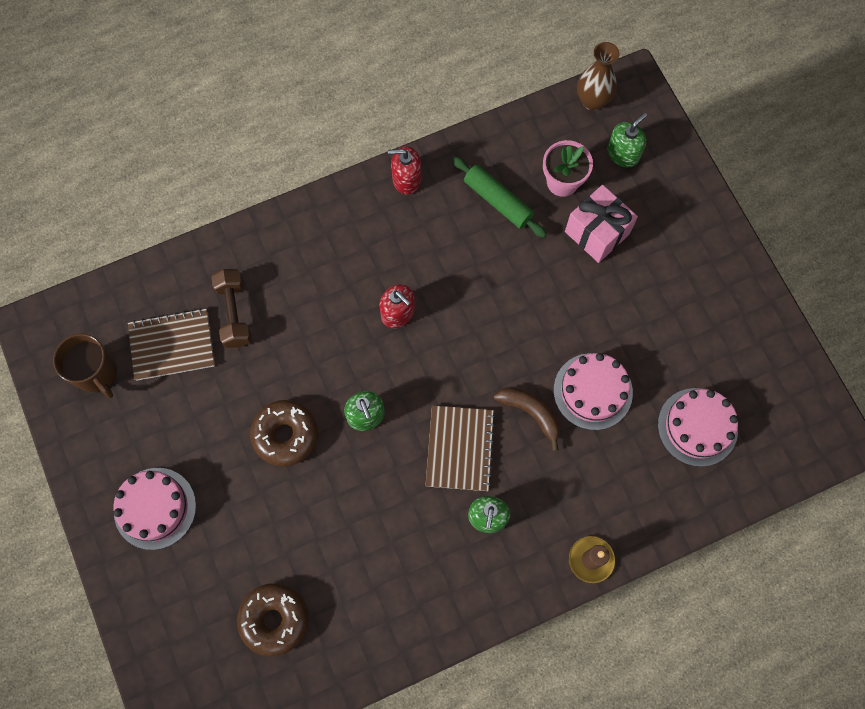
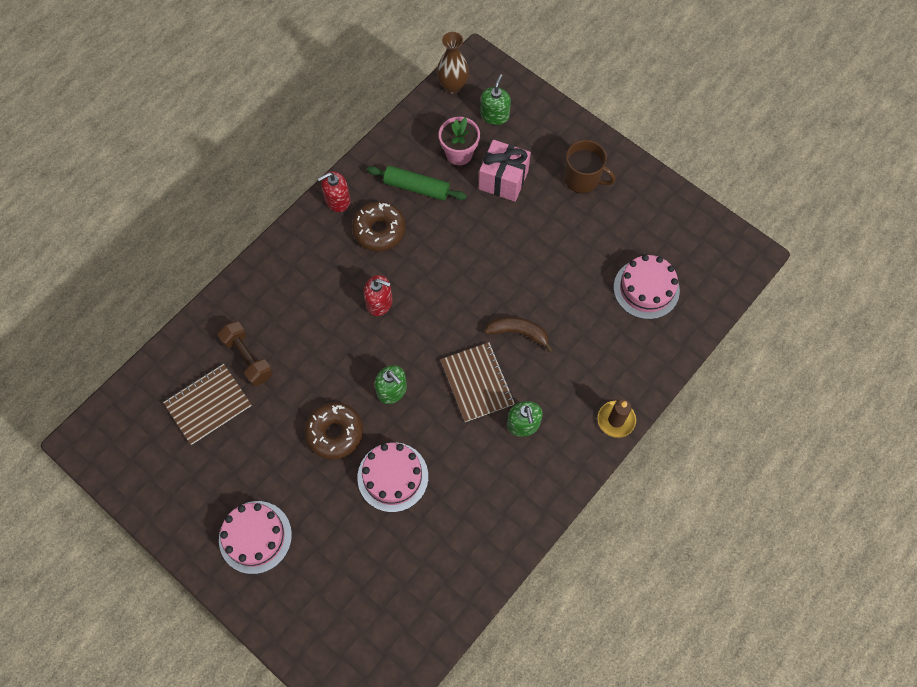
camera: 25 degrees left, 5 degrees down
(96, 372) = (154, 453): brown mug -> brown mug (582, 179)
(274, 619) = (394, 578): brown donut -> brown donut (379, 230)
(593, 391) = (557, 296): pink cake -> pink cake (393, 477)

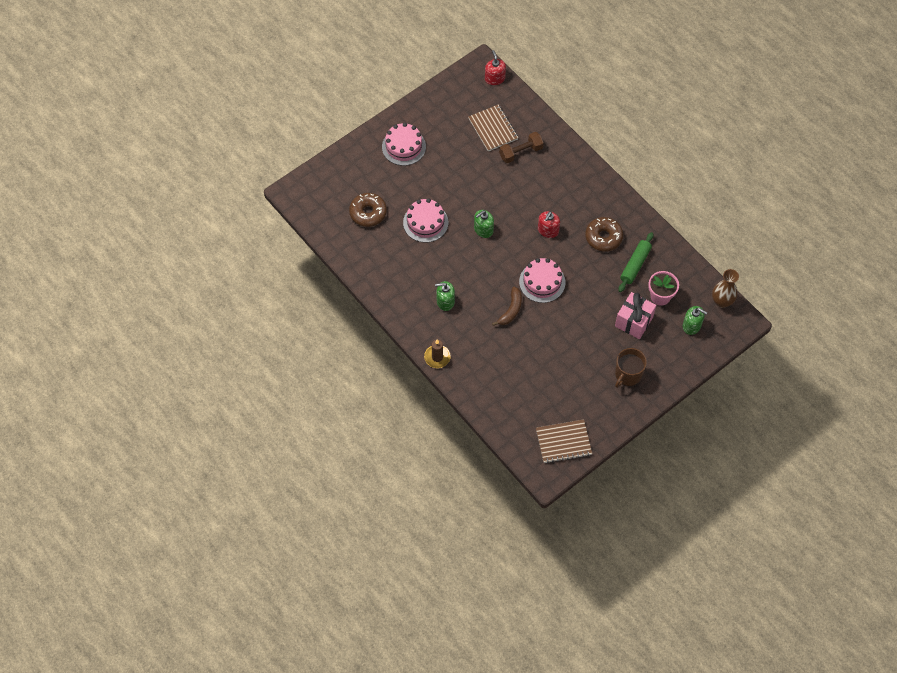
camera: 100 degrees right, 5 degrees down
(335, 433) = (460, 194): brown donut -> brown donut (368, 213)
(337, 200) = (632, 215): red soap dispenser -> red soap dispenser (495, 78)
(477, 383) = (479, 279): brown notebook -> brown notebook (563, 442)
(646, 289) = (530, 398): pink cake -> pink cake (542, 282)

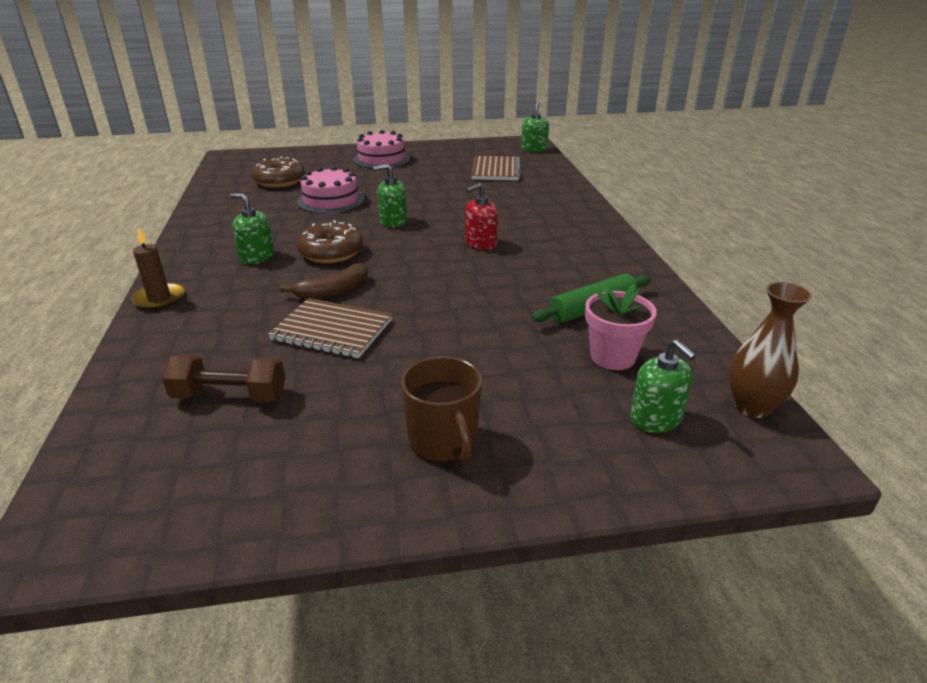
camera: 30 degrees right, 30 degrees down
(495, 78) = (534, 149): red soap dispenser -> green soap dispenser
(521, 152) = (512, 188): brown dumbbell -> brown dumbbell (230, 396)
(542, 282) = (416, 281): pink cake -> none
(563, 442) = (175, 498): brown notebook -> brown notebook (332, 330)
(603, 237) = (561, 270): brown donut -> brown donut (331, 252)
(627, 375) = (443, 441): brown mug -> brown mug turned 90 degrees counterclockwise
(633, 321) = (530, 370): pink gift -> none

